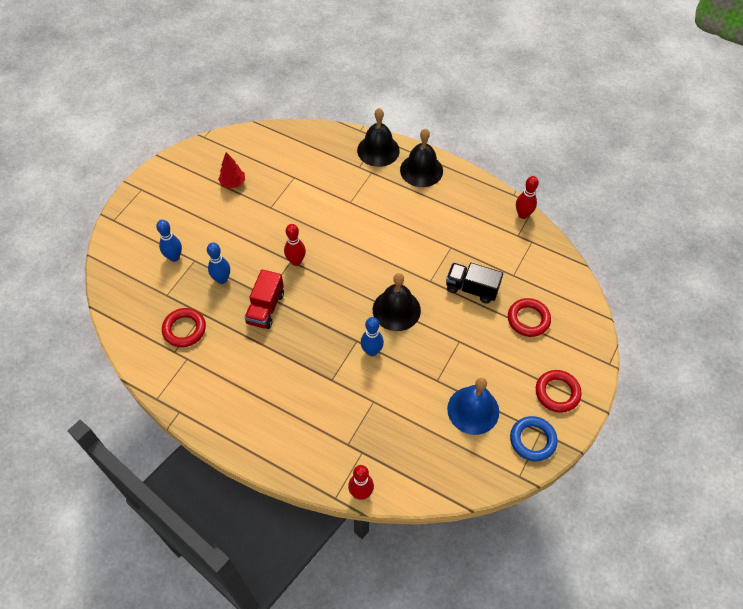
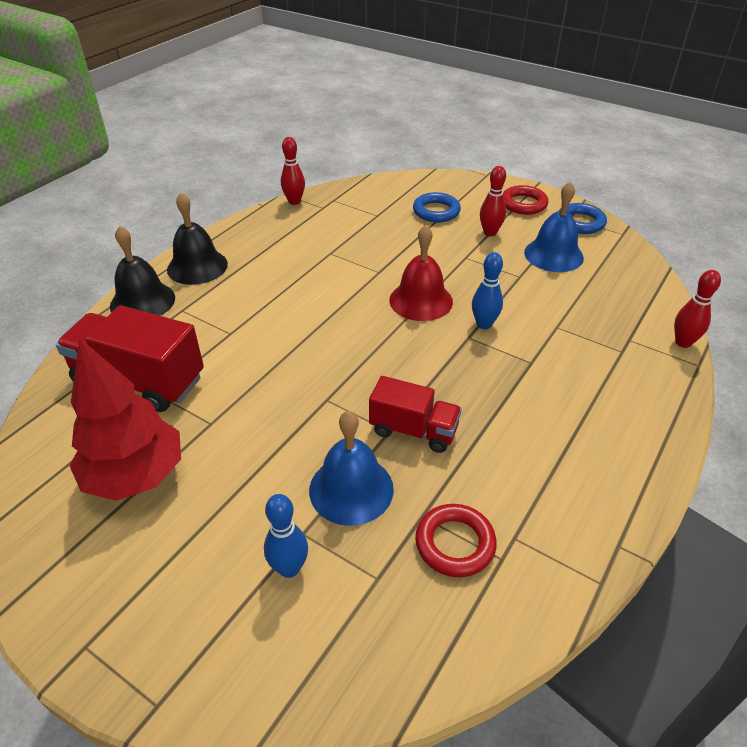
camera: 85 degrees left, 15 degrees down
(222, 279) = (351, 489): blue bowling pin -> blue bell
(233, 183) = (136, 476): red tree -> red tree, size x2.06
(296, 261) = (328, 393): red bowling pin -> red bowling pin (490, 233)
(303, 167) = (139, 381): none -> red truck
(396, 310) = (421, 300): black bell -> red bell
(471, 289) = (393, 243): black truck -> none
(528, 319) = (436, 211): red ring -> blue ring

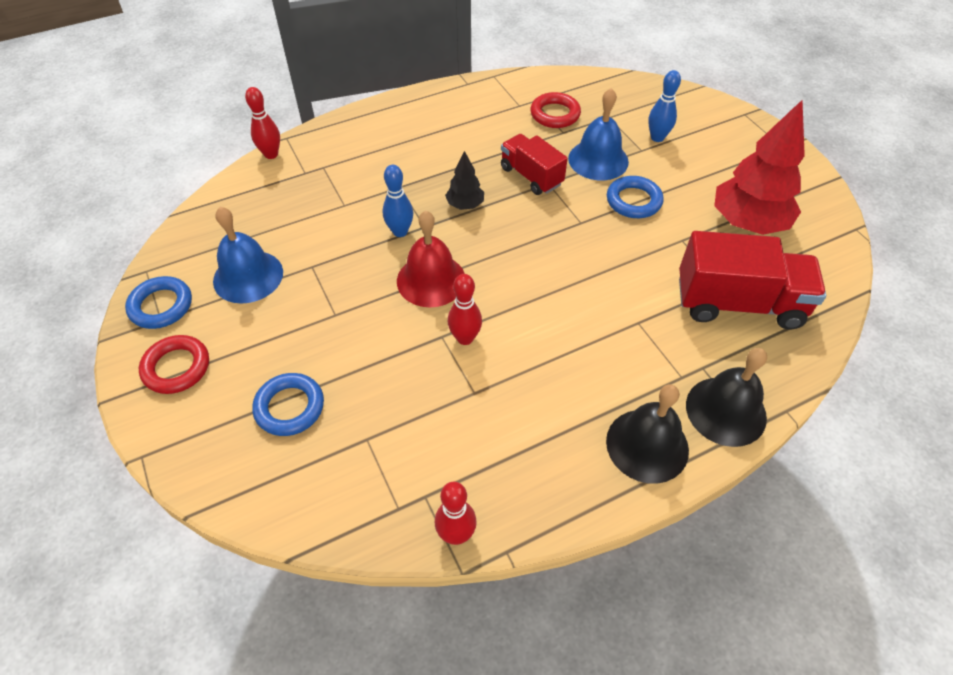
camera: 150 degrees left, 10 degrees up
(139, 381) = (738, 303): red truck -> red truck turned 45 degrees counterclockwise
(281, 448) = (633, 201): none -> blue ring
(452, 370) = (465, 205): none -> black tree
(490, 233) = (271, 337): red bowling pin -> red bowling pin (465, 338)

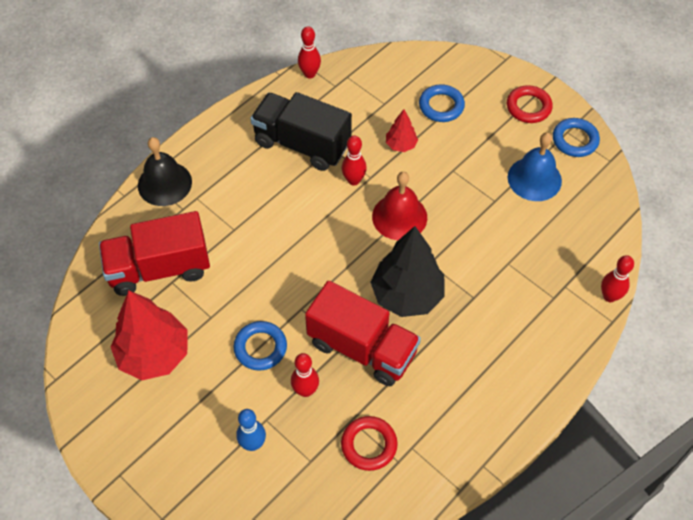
camera: 160 degrees right, 5 degrees up
(379, 366) = (401, 145): none -> red tree
(400, 232) = (446, 251): blue bowling pin -> none
(465, 205) = (407, 295): black tree -> black tree, size x2.06
(514, 410) = (302, 144): none -> black truck
(531, 176) = (362, 348): red truck -> red truck, size x1.62
(598, 160) = (305, 390): blue bell -> red bowling pin
(647, 445) = (213, 148): black bell -> none

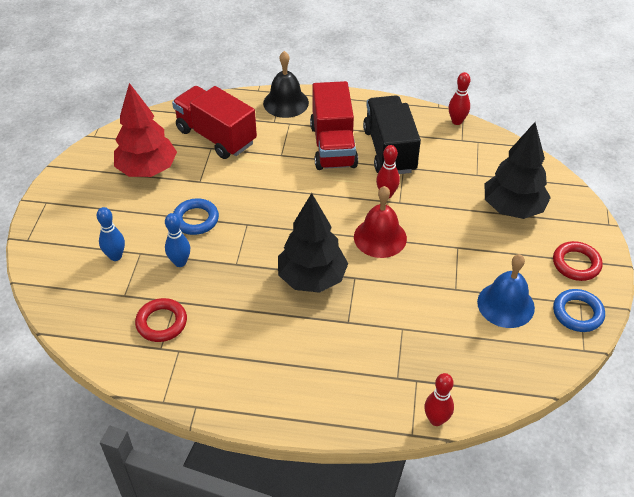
camera: 55 degrees right, 10 degrees down
(305, 390) = (180, 262): red bowling pin -> blue bowling pin
(362, 348) = (242, 276): red truck -> red truck (333, 146)
(401, 145) = (448, 204): red tree -> none
(441, 106) = (512, 208): blue ring -> black tree

